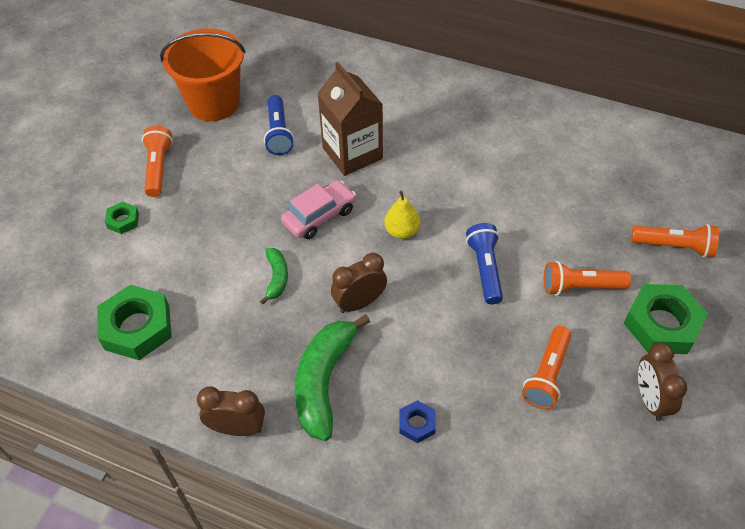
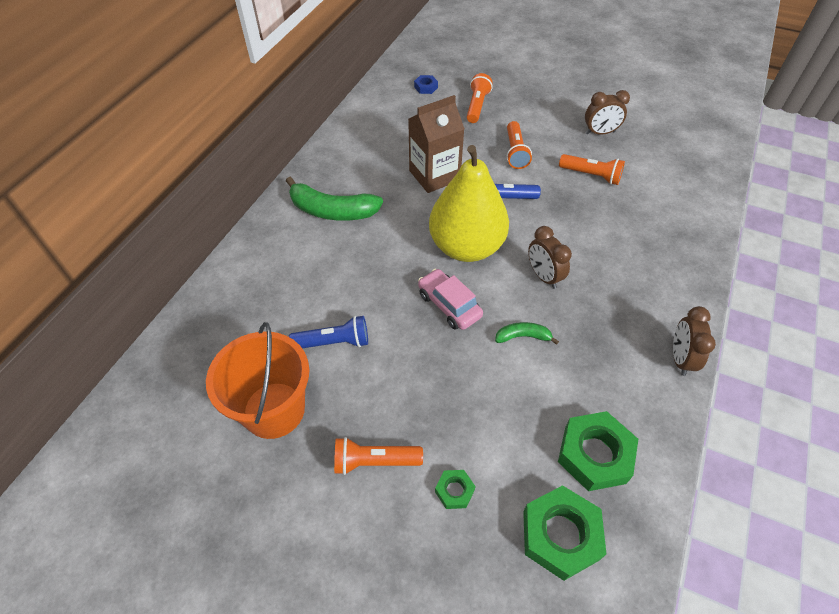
camera: 90 degrees left, 0 degrees up
(324, 381) = (623, 300): green banana -> green banana (332, 211)
(352, 153) = (370, 280): brown carton -> brown carton (434, 175)
(402, 231) = (466, 247): yellow pear -> yellow pear, size x2.48
(417, 424) = (646, 244): blue nut -> blue nut (426, 87)
(662, 324) = (542, 120): green nut -> green nut (560, 535)

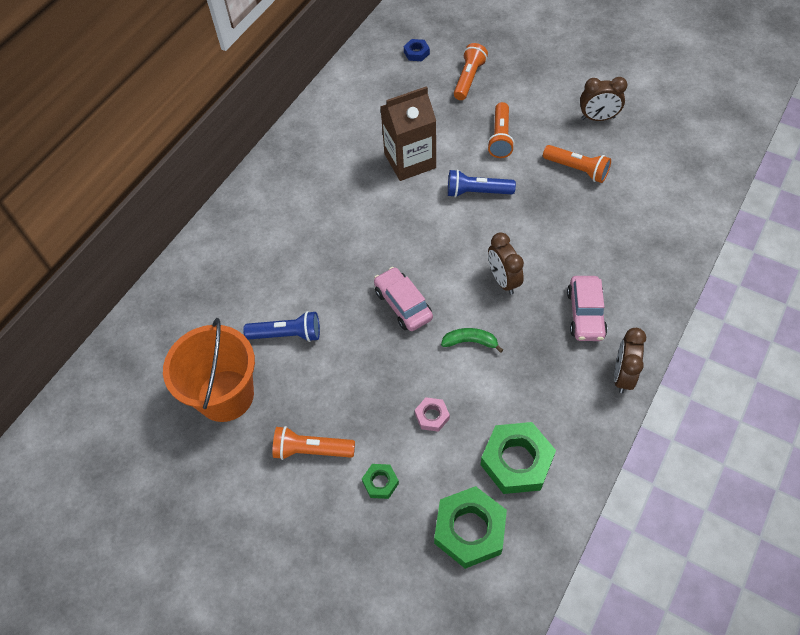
camera: 10 degrees right, 5 degrees up
(332, 211) = (300, 196): green banana -> none
(466, 247) = (430, 243): yellow pear -> none
(497, 414) = (432, 416): none -> pink nut
(629, 302) = (585, 314): none -> pink car

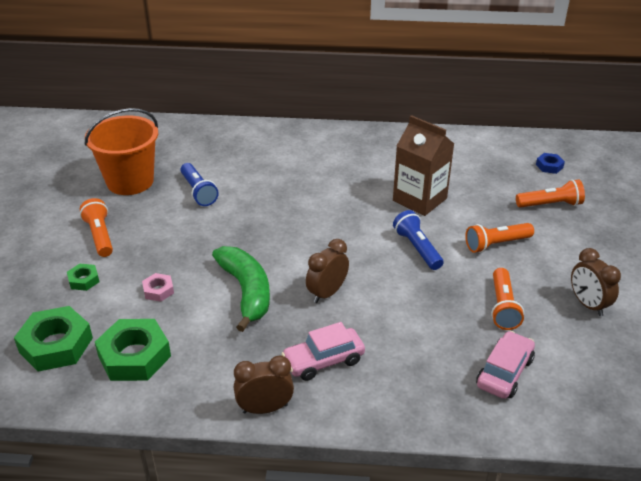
camera: 60 degrees right, 20 degrees down
(403, 304) = (262, 241): pink car -> pink car (504, 372)
(470, 342) = (246, 291): green banana -> green banana, size x1.96

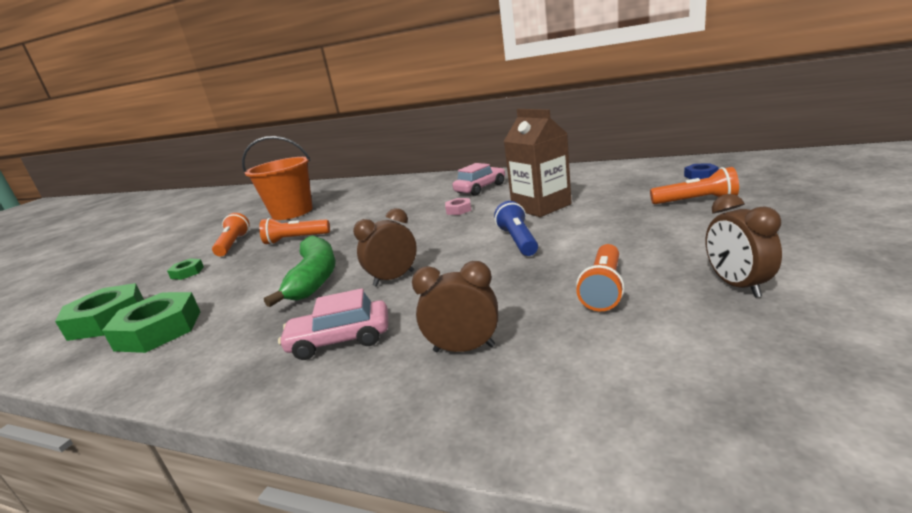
camera: 20 degrees right, 15 degrees down
(158, 290) = (238, 279): pink nut -> pink nut (458, 210)
(198, 192) = (338, 214): blue flashlight -> none
(265, 408) = (229, 389): brown clock -> brown clock (464, 348)
(496, 244) = (616, 234): orange flashlight -> orange flashlight (296, 239)
(504, 372) = (578, 362): pink car -> pink car (480, 188)

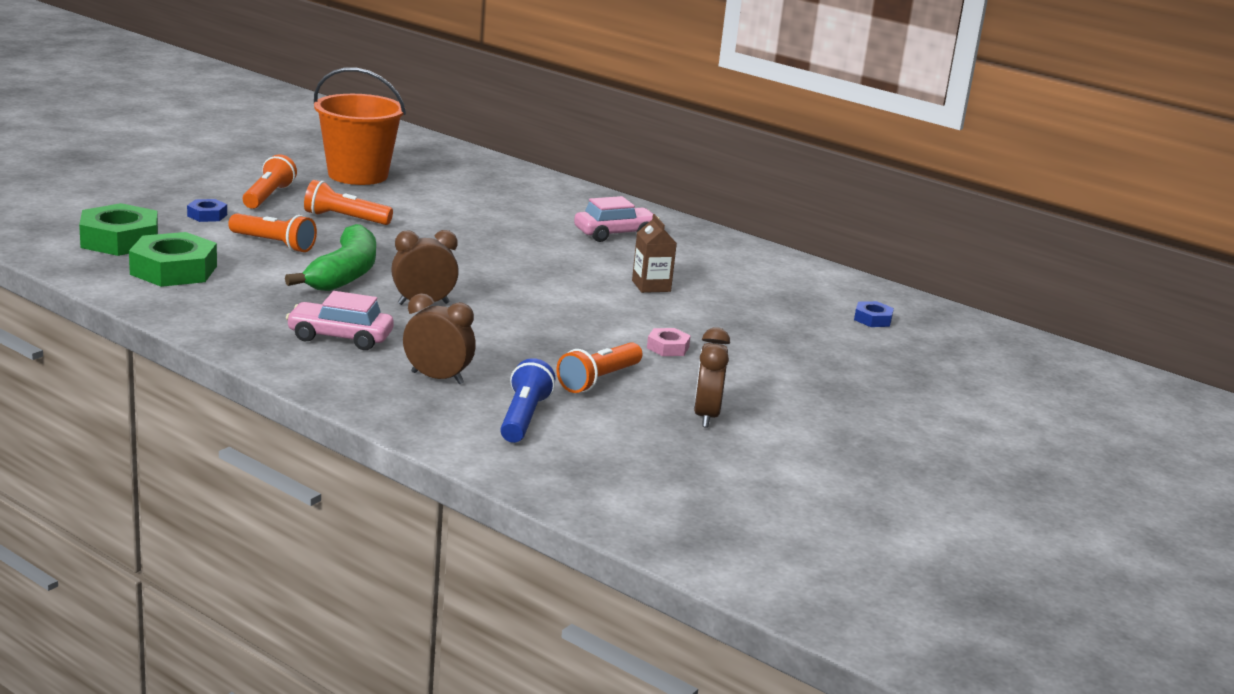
camera: 10 degrees right, 0 degrees up
(187, 272) = (207, 215): green nut -> blue nut
(458, 210) = (558, 253): pink nut -> pink nut (667, 347)
(518, 241) = (580, 313): blue flashlight -> blue flashlight (523, 418)
(541, 207) = (651, 286): brown carton -> brown carton, size x0.56
(695, 201) = (811, 343): orange flashlight -> orange flashlight (273, 244)

